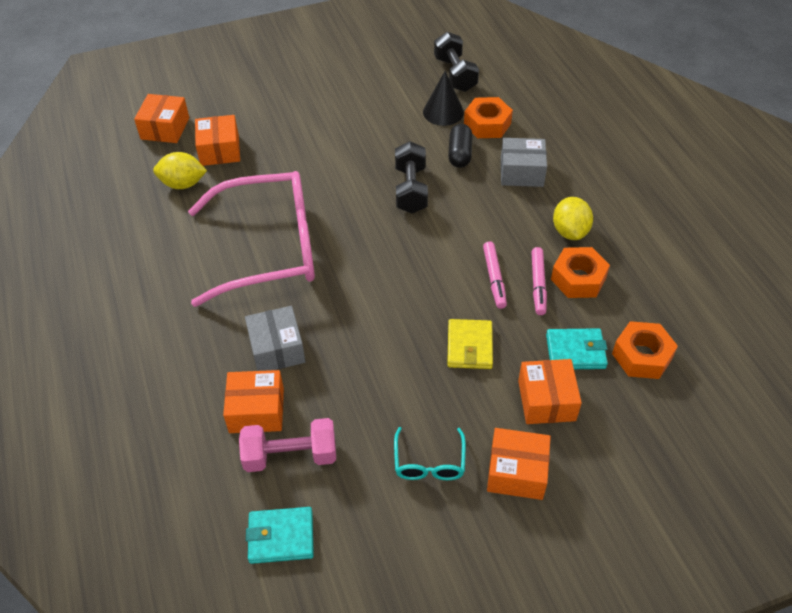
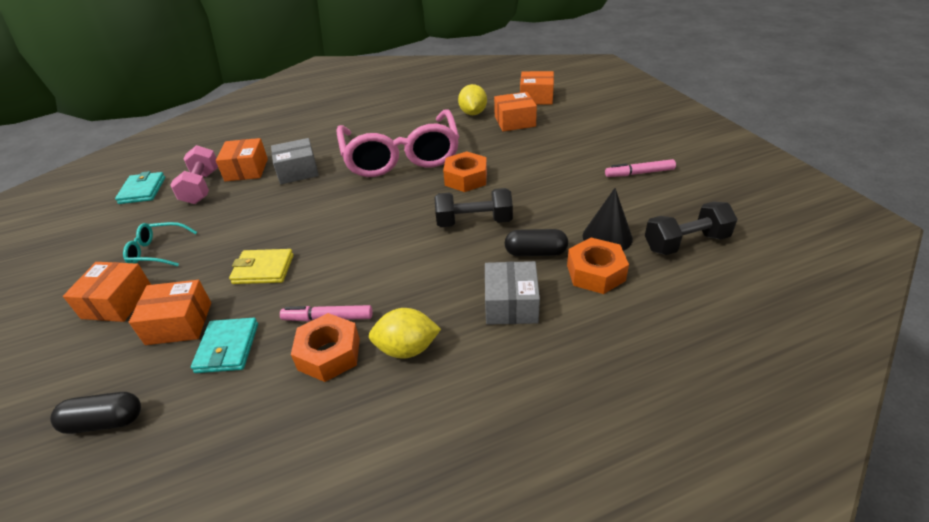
camera: 90 degrees right, 10 degrees down
(494, 278) = (344, 284): pink marker -> pink marker (639, 173)
(642, 356) = (197, 410): orange nut -> orange nut (466, 178)
(661, 420) = (105, 421): none -> black capsule

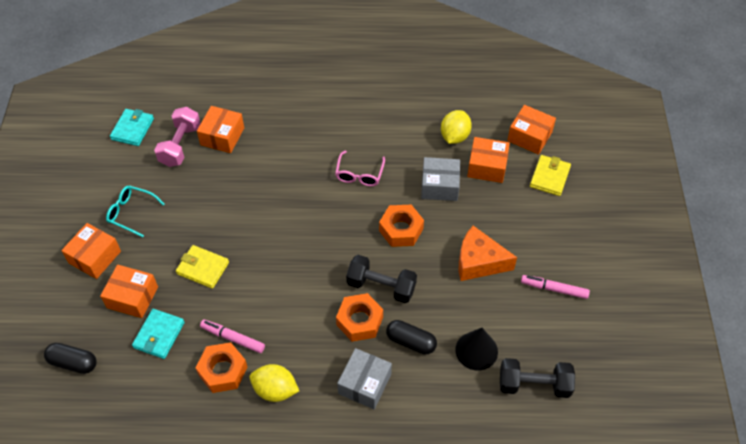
camera: 20 degrees right, 15 degrees up
(298, 171) = (264, 157): grey box -> grey box (439, 186)
(401, 156) = (359, 174): pink glasses -> pink glasses, size x0.41
(556, 177) = (479, 262): none -> orange cheese
(572, 113) = (549, 177): none -> yellow wallet
(595, 273) = (443, 382): orange nut -> orange nut (359, 321)

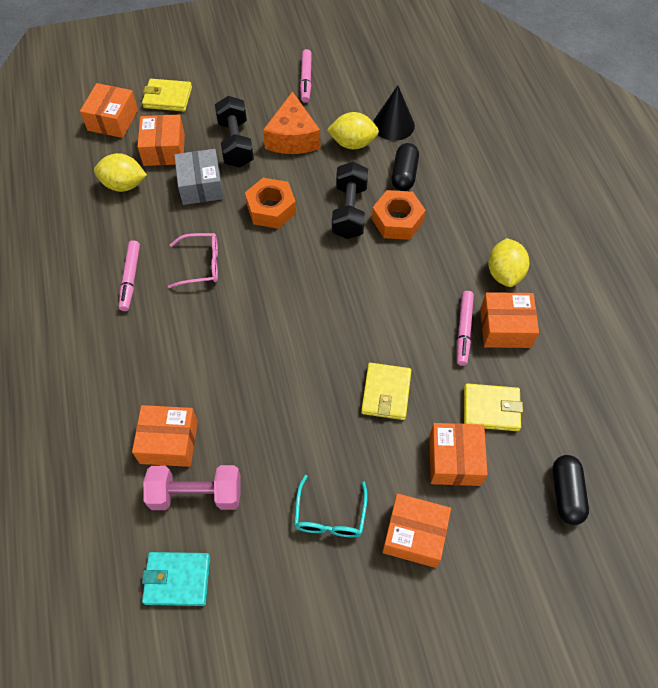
camera: 105 degrees left, 5 degrees up
(159, 335) = (491, 409): turquoise wallet -> yellow wallet
(223, 371) = (505, 328): orange nut -> orange box
(361, 131) = (130, 278): none -> pink marker
(364, 384) = (464, 201): grey box -> none
(460, 309) = (353, 143): none -> yellow lemon
(534, 385) = (411, 82): black dumbbell -> black dumbbell (236, 143)

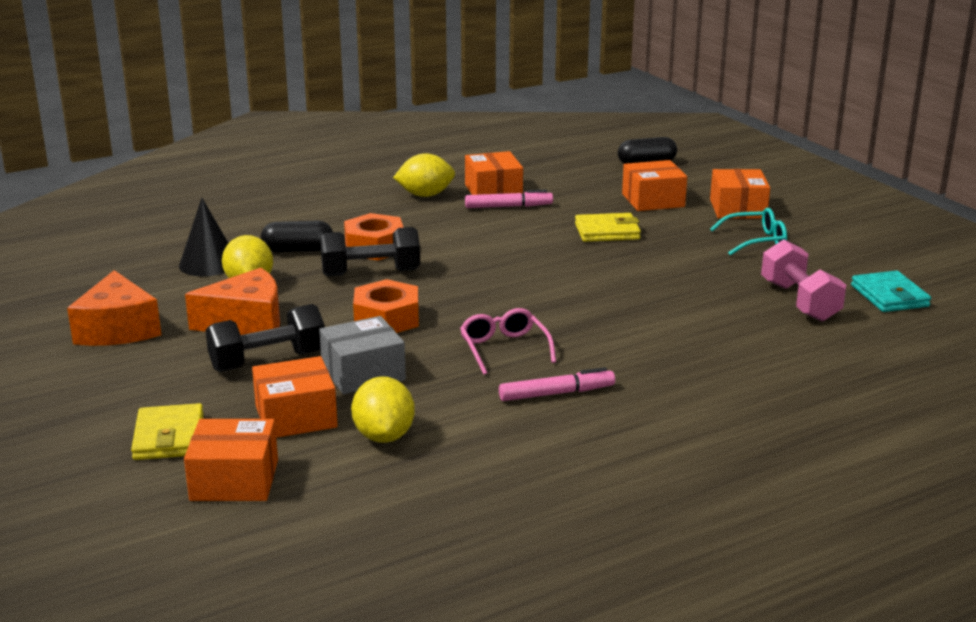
camera: 105 degrees left, 35 degrees down
(169, 442) = (759, 325): orange box -> none
(306, 80) = (118, 329): pink marker -> orange cheese
(491, 409) = (588, 191): yellow wallet -> none

